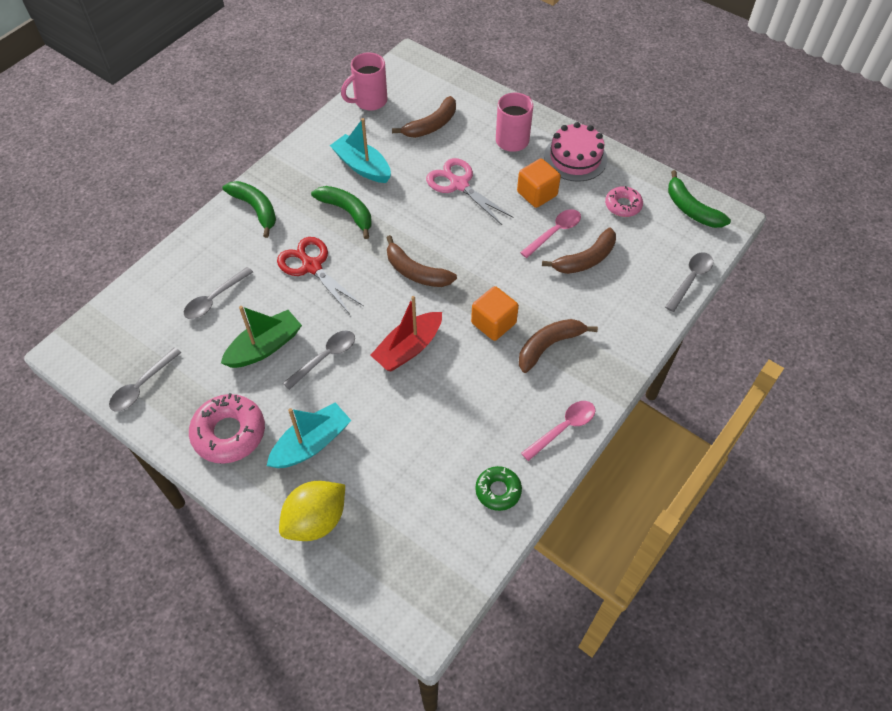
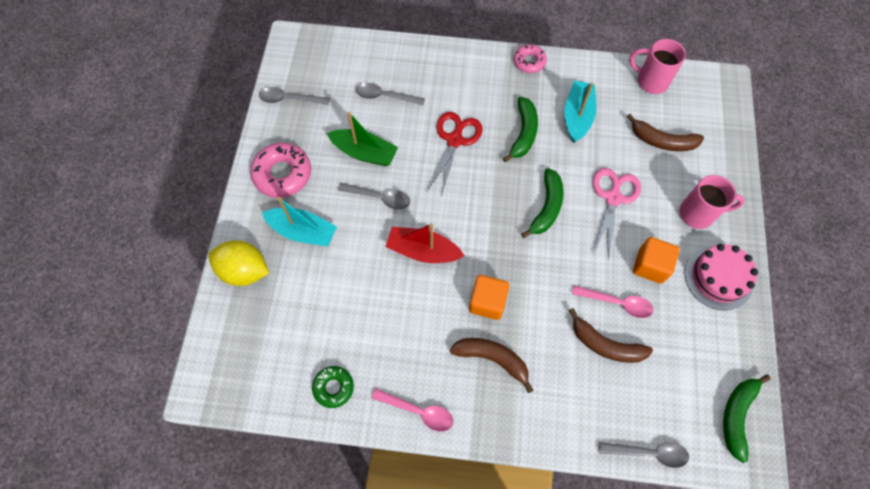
camera: 60 degrees right, 10 degrees up
(255, 209) = (482, 71): green banana -> green banana (546, 207)
(416, 272) = (499, 215): brown banana -> none
(623, 205) = (693, 348): pink donut -> pink donut (529, 62)

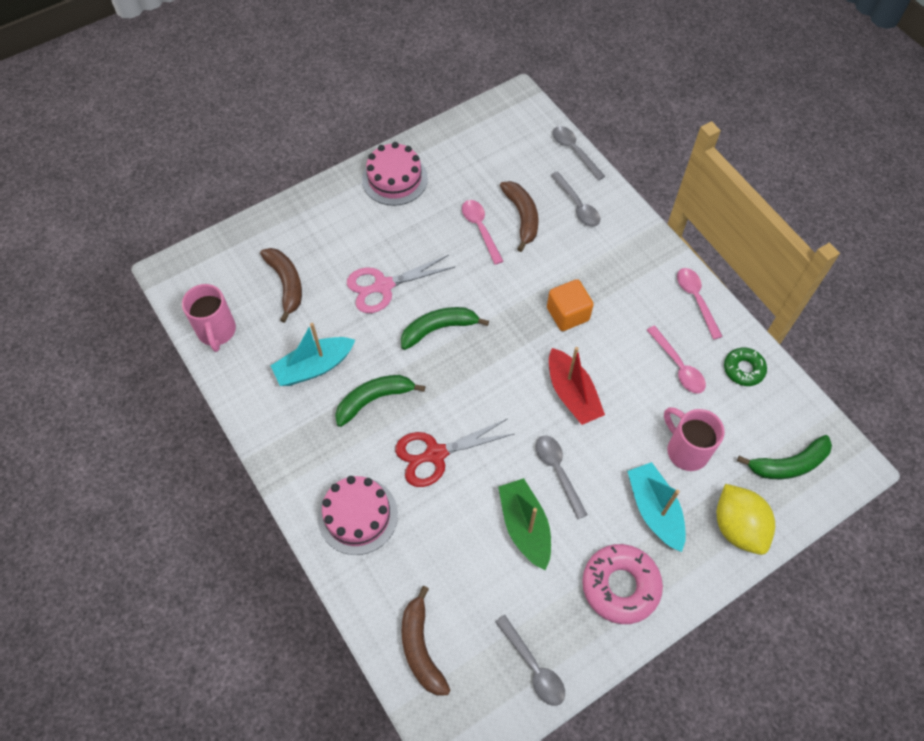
camera: 130 degrees left, 5 degrees down
(378, 341) = (678, 366): none -> pink spoon
(385, 96) = (441, 565): grey spoon -> grey spoon (577, 206)
(453, 76) = (357, 515): none -> pink cake
(492, 359) = (608, 280): brown banana -> brown banana (421, 648)
(529, 62) = (277, 455): pink donut -> none
(650, 266) = (426, 226): orange cube -> none
(698, 214) = (344, 220): pink mug -> pink mug (686, 450)
(737, 415) = (497, 119): green banana -> green banana (788, 464)

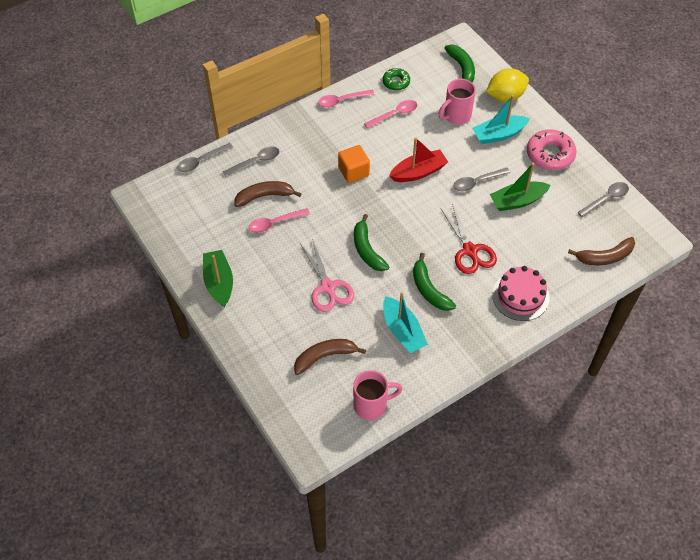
camera: 90 degrees left, 5 degrees down
(394, 179) = (219, 282): pink cake -> green boat

